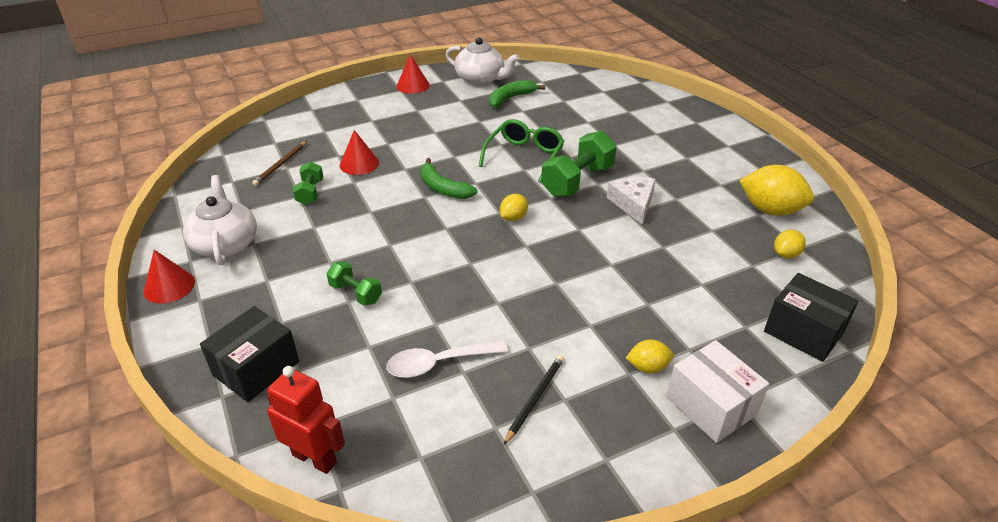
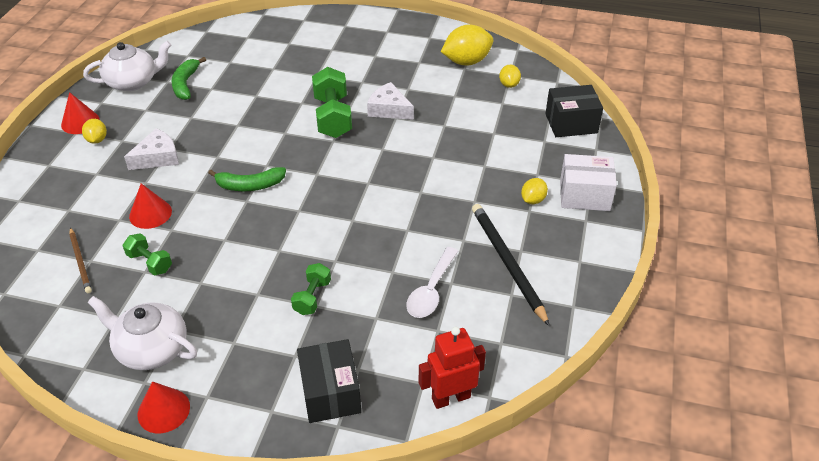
camera: 50 degrees left, 5 degrees up
(356, 293) = (312, 297): green dumbbell -> green dumbbell turned 60 degrees counterclockwise
(419, 133) = (157, 157): none -> white cheese
(513, 218) = (331, 171): yellow lemon -> yellow lemon (97, 140)
(524, 156) = (269, 122): green glasses -> none
(535, 398) = (507, 263): black pencil -> black pencil, size x1.75

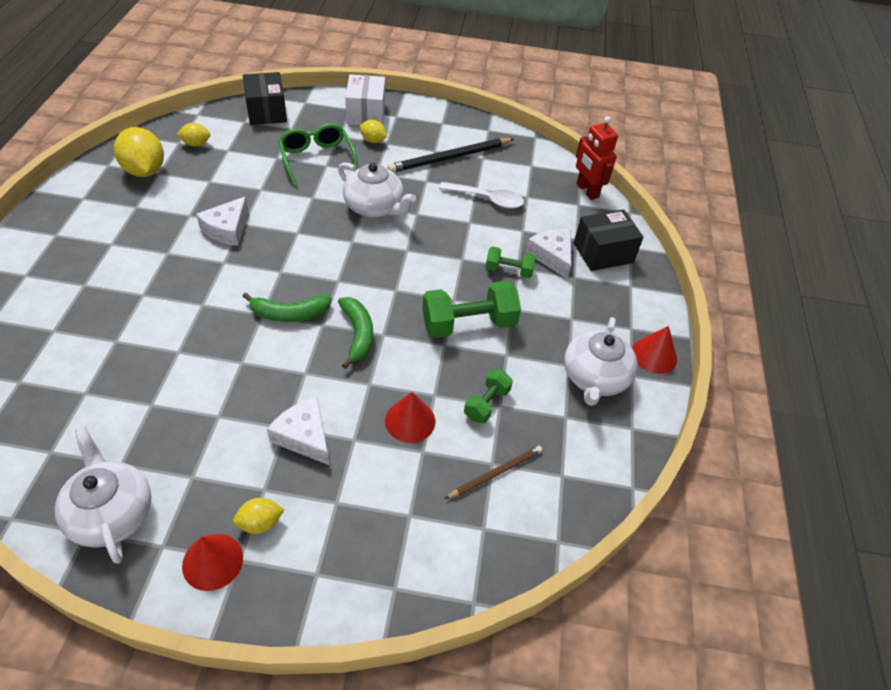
camera: 100 degrees left, 5 degrees up
(185, 84) = (133, 438): green banana -> green banana (289, 314)
(330, 339) = (552, 256): none -> white cheese
(332, 117) = (236, 274): green dumbbell -> green dumbbell (468, 324)
(418, 199) = (375, 207): none -> white teapot
(494, 159) = (317, 159): none -> green glasses

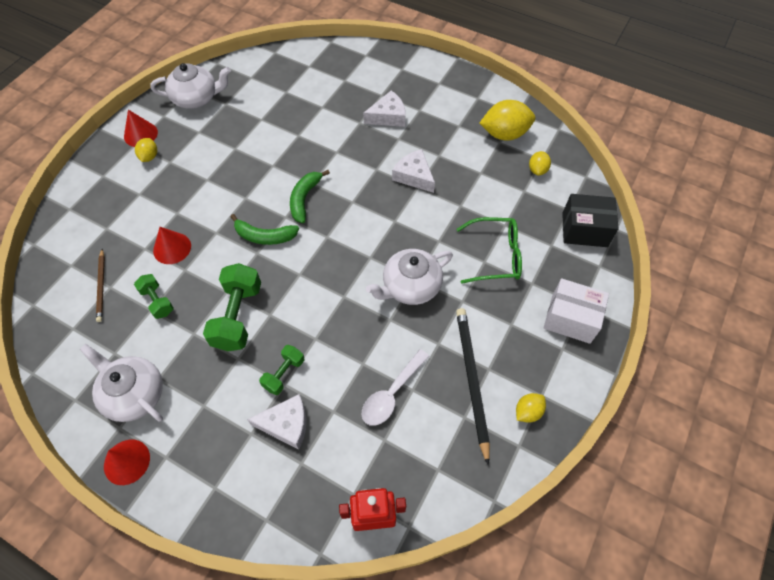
camera: 115 degrees right, 10 degrees up
(304, 436) = (194, 187): white cheese -> white cheese (388, 116)
(373, 140) = (518, 312): yellow lemon -> yellow lemon (528, 412)
(603, 253) = (270, 482): black box -> none

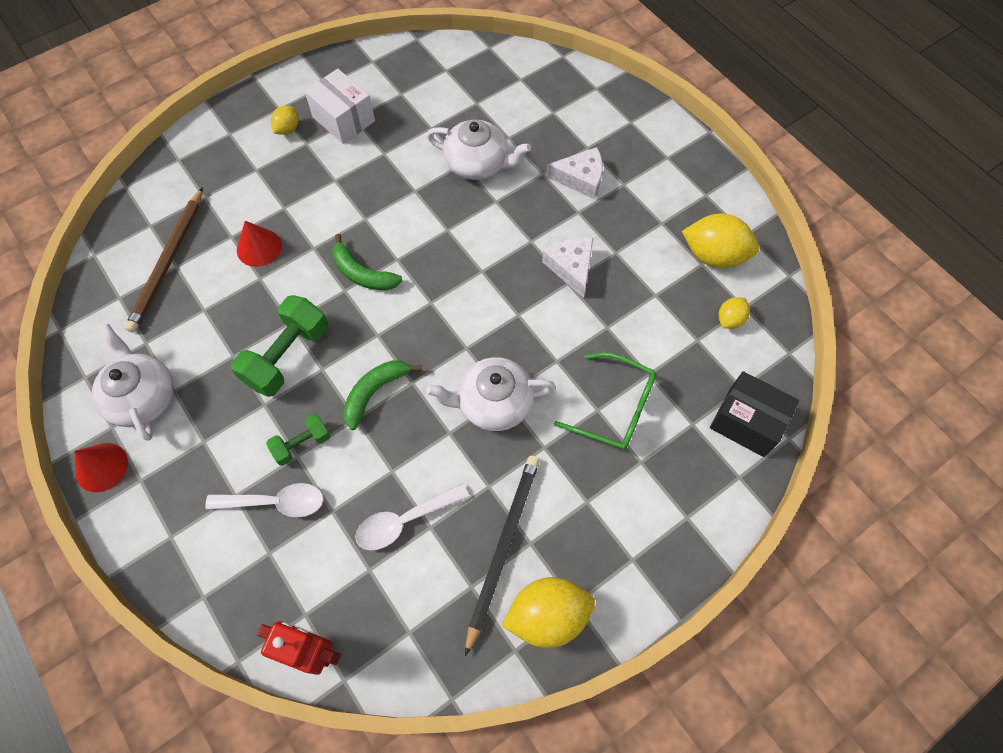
camera: 25 degrees right, 5 degrees up
(101, 286) = (168, 262): brown pencil -> brown pencil, size x1.75
(140, 134) = (291, 98): red cone -> none
(157, 301) = (215, 303): green dumbbell -> none
(196, 98) = (372, 75): white teapot -> white teapot (477, 164)
(286, 424) = (275, 502): white cheese -> white spoon
(304, 199) = (429, 246): green banana -> green banana (375, 392)
(528, 412) = (547, 615): yellow lemon -> yellow lemon, size x1.90
(570, 318) = (664, 527): white box -> white box (344, 119)

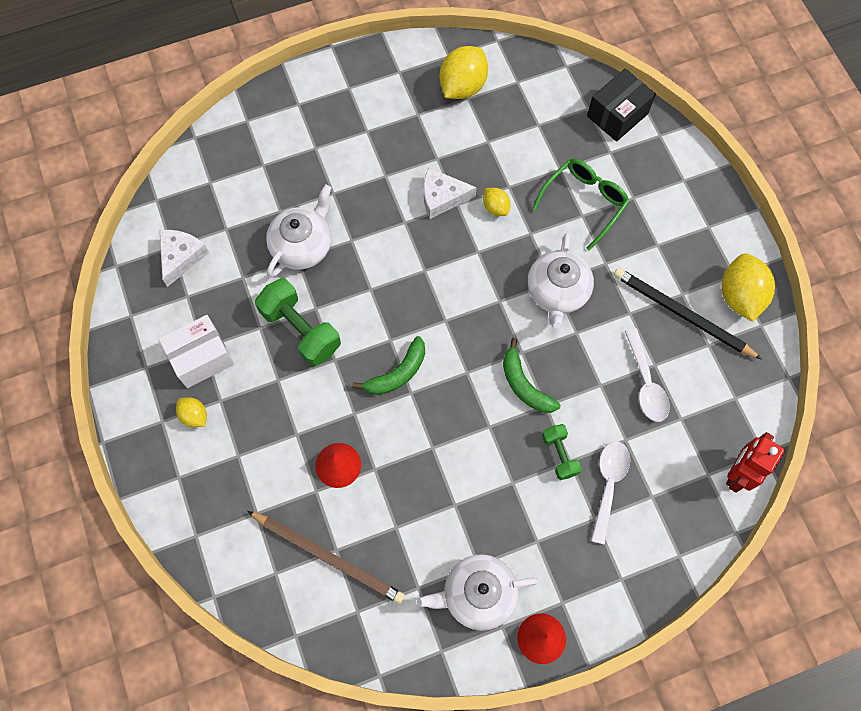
camera: 75 degrees left, 5 degrees up
(287, 356) = (468, 455): green dumbbell -> green dumbbell (300, 330)
(581, 178) = (349, 163): white cheese -> white cheese (181, 257)
(730, 319) = (526, 95): yellow lemon -> yellow lemon (495, 207)

